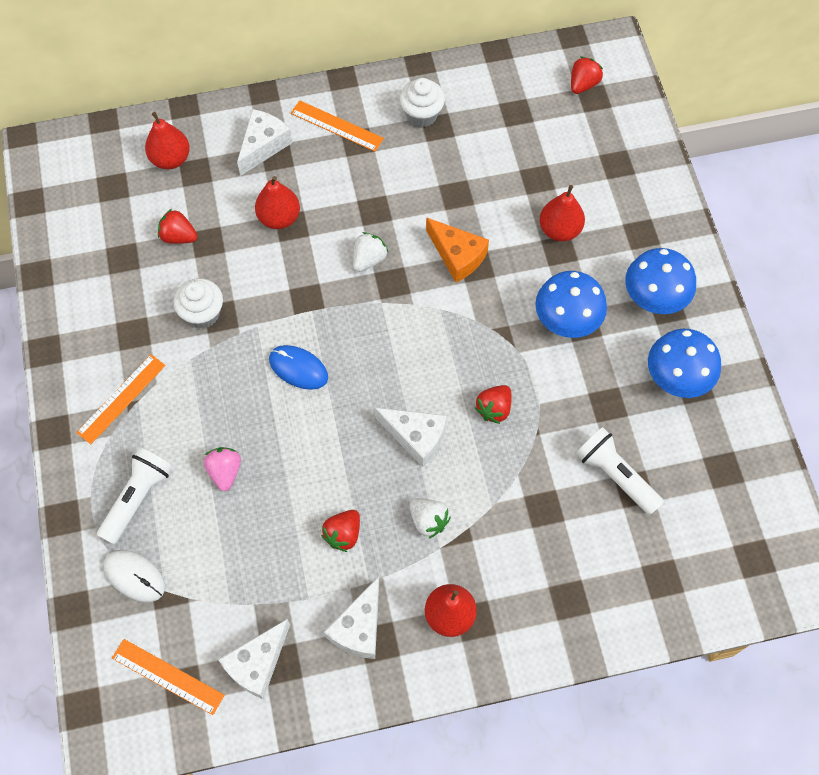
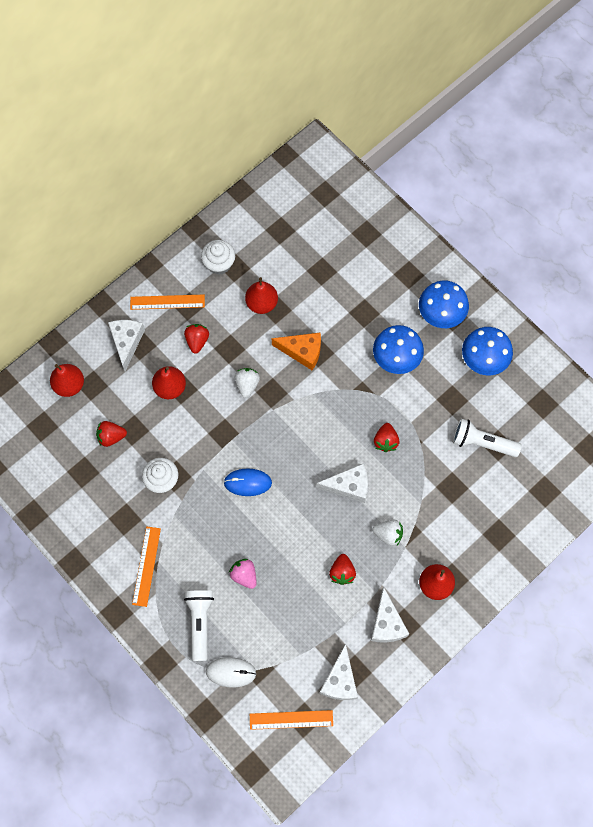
camera: 30 degrees left, 5 degrees up
(559, 230) = (356, 299): red pear -> red pear (262, 303)
(583, 84) = (312, 187): red strawberry -> red strawberry (197, 341)

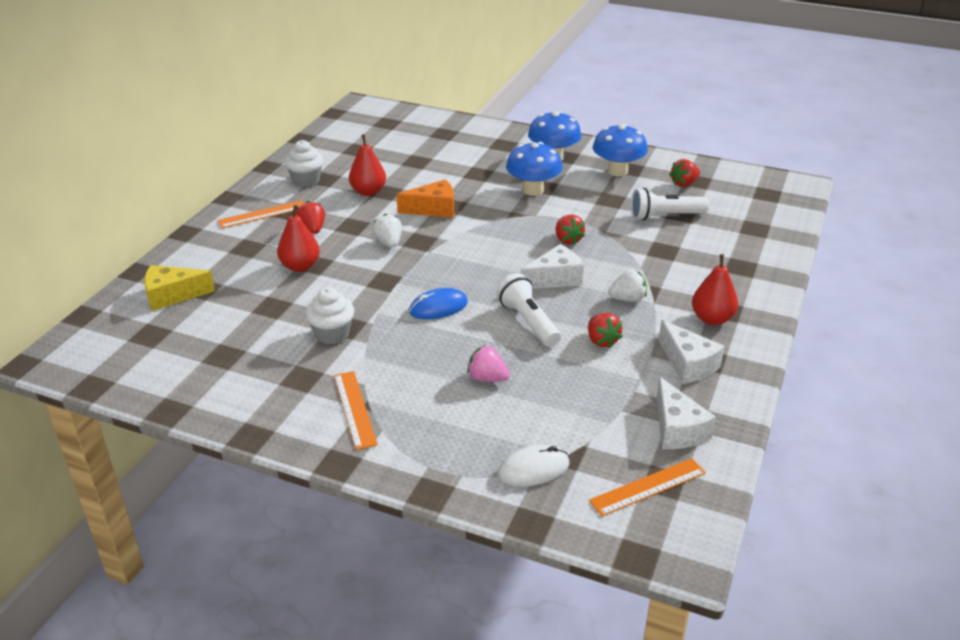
camera: 25 degrees left, 35 degrees down
(69, 385) = (172, 295): red pear -> yellow cheese
(111, 437) = (247, 319): red strawberry -> red strawberry (684, 184)
(127, 342) = (229, 250): white cheese -> none
(200, 623) = (460, 437): white flashlight -> white flashlight (528, 322)

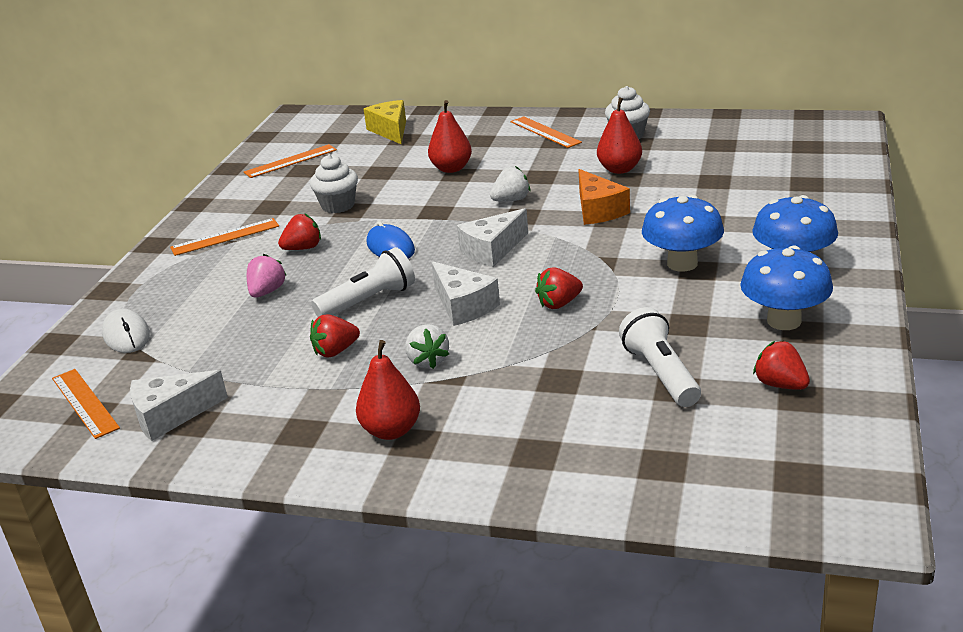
camera: 85 degrees right, 5 degrees down
(191, 364) = (290, 161): none -> orange ruler
(312, 229) = (524, 159): red strawberry -> red strawberry (303, 248)
(688, 364) = (291, 416): white cheese -> white cheese (492, 250)

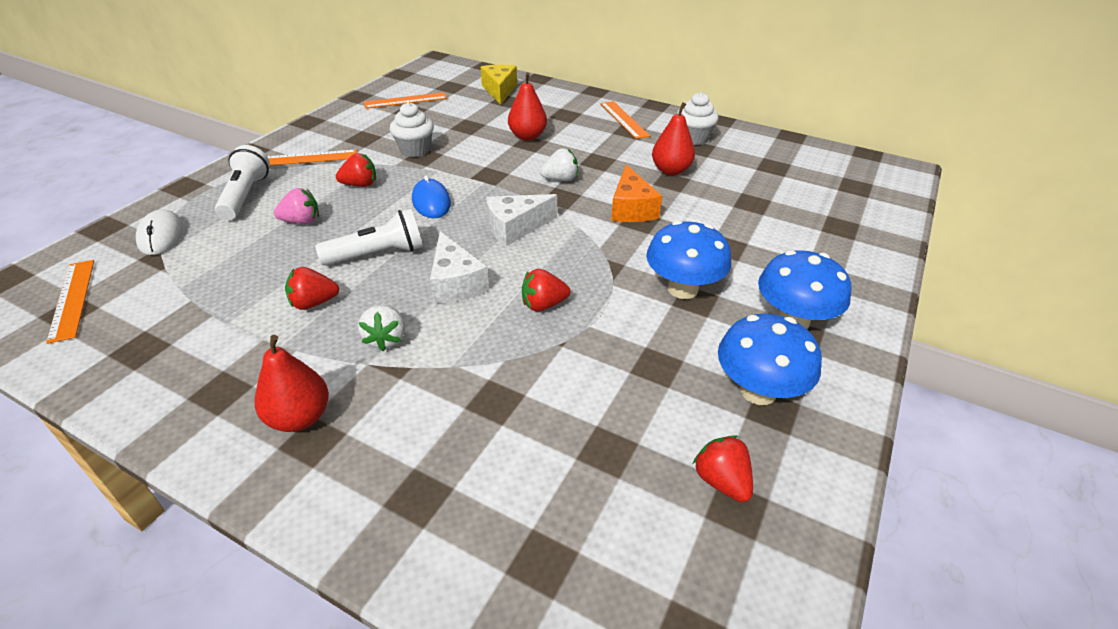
camera: 10 degrees right, 10 degrees up
(171, 415) = (127, 336): white cheese -> none
(267, 292) = (301, 221): pink strawberry -> pink strawberry turned 45 degrees clockwise
(660, 373) = (599, 424): white flashlight -> white flashlight (245, 195)

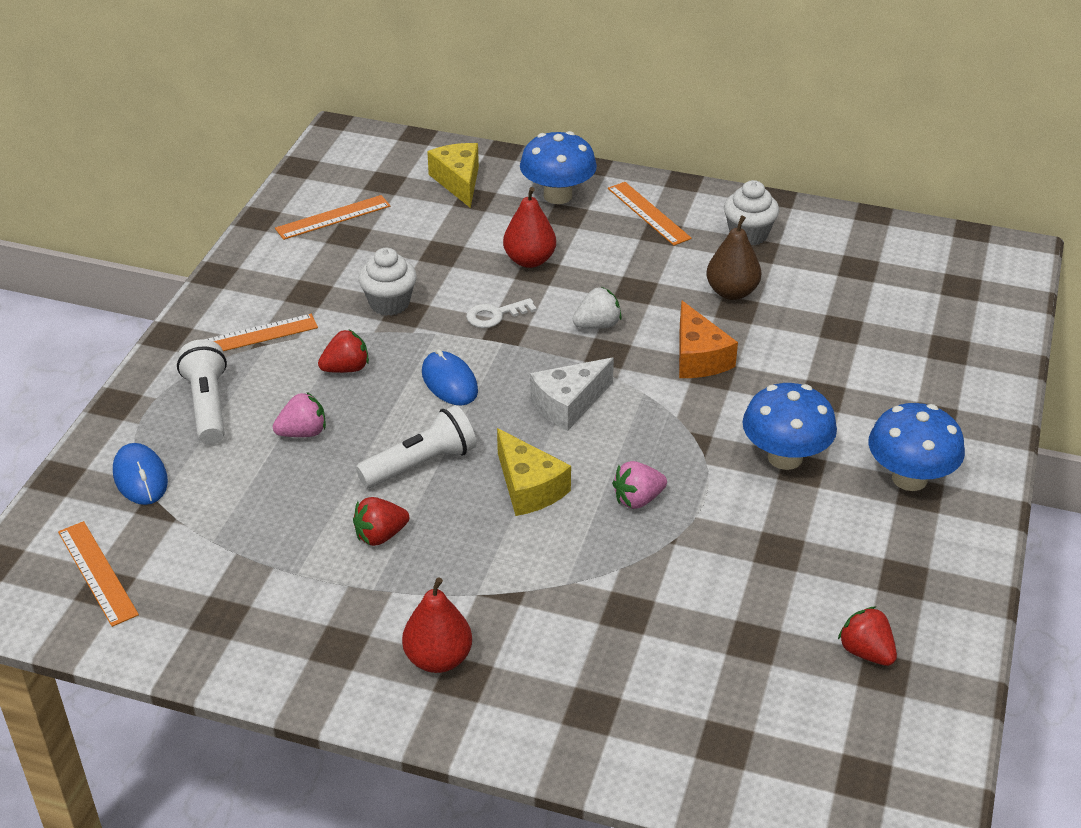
camera: 10 degrees left, 0 degrees up
(161, 235) = (140, 477): white mouse -> blue mouse
(386, 339) = (483, 564): white strawberry -> none
(455, 283) = (529, 487): white cheese -> yellow cheese
(487, 165) = (495, 315): none -> white key
(543, 305) = (638, 499): red strawberry -> pink strawberry
(670, 170) = (732, 292): red pear -> brown pear
(758, 391) = (885, 561): blue mushroom -> blue mushroom (557, 196)

